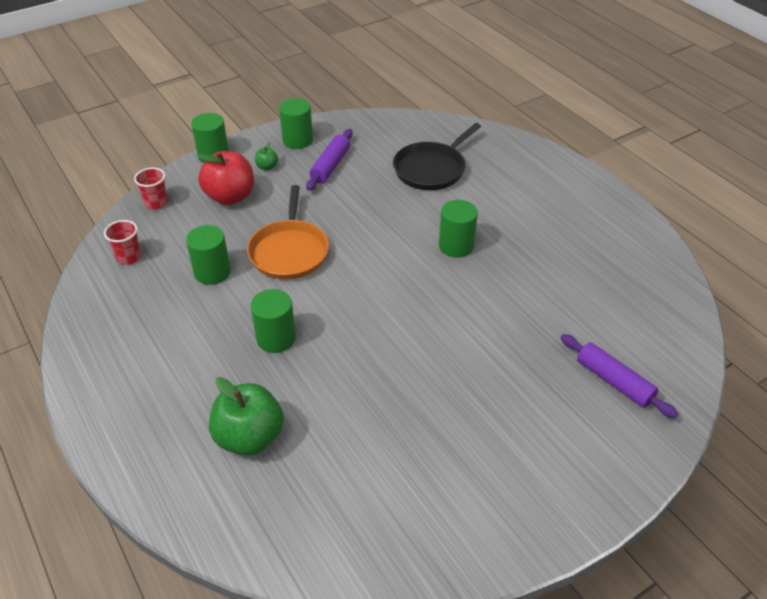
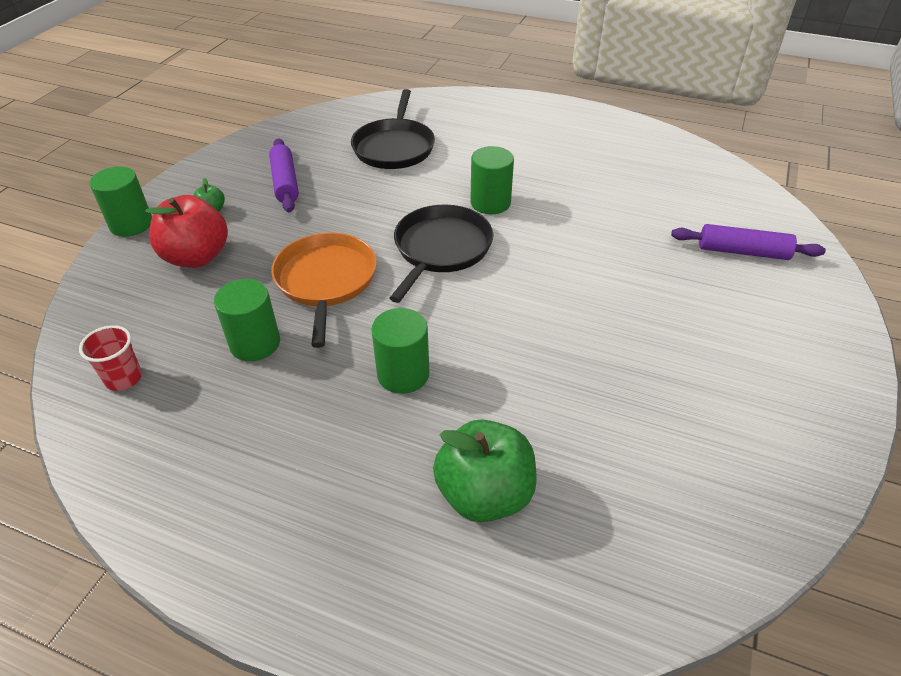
camera: 35 degrees left, 0 degrees up
(156, 203) = (103, 303): red cup -> none
(289, 251) = (325, 281): orange pan -> orange pan turned 150 degrees counterclockwise
(297, 140) = (222, 173): green cylinder -> none
(384, 265) = (441, 249): none -> black pan

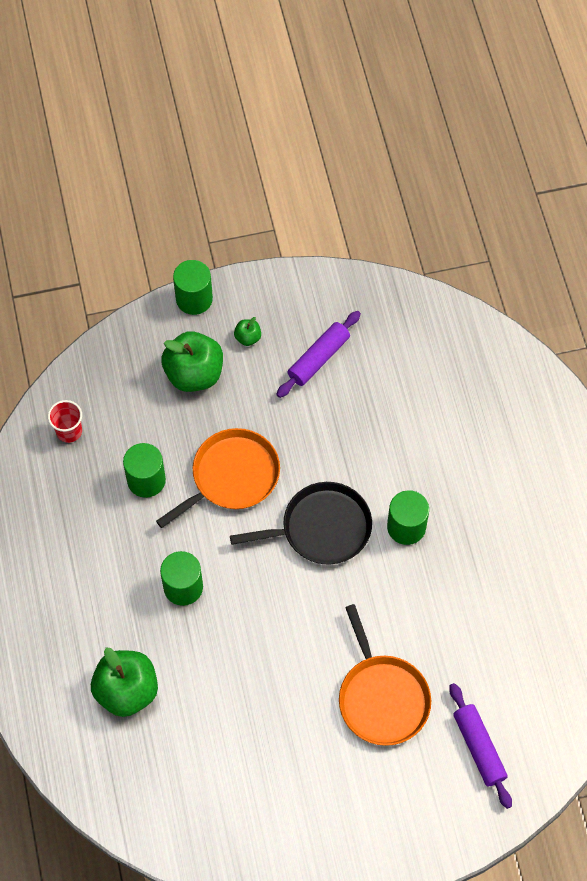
camera: 55 degrees right, 20 degrees up
(197, 257) = (194, 374): red apple -> green apple
(394, 147) = (430, 401): black pan -> none
(649, 287) = (382, 697): none -> orange pan

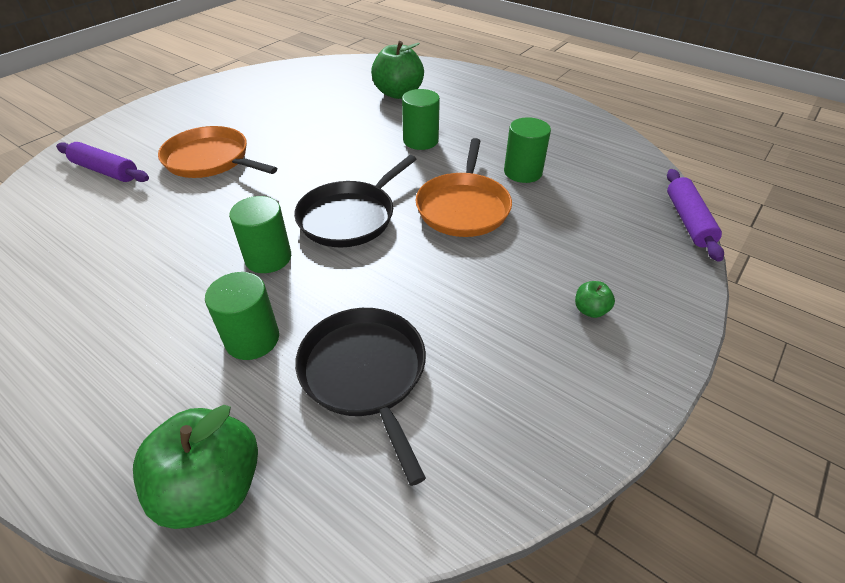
camera: 140 degrees right, 20 degrees down
(69, 431) = (615, 166): red cup -> none
(194, 299) = (685, 308): green cylinder -> green cylinder (252, 339)
(194, 374) = (590, 251): green apple -> green apple (212, 488)
(318, 358) = (500, 339): purple rolling pin -> purple rolling pin (688, 220)
(408, 392) = (365, 373): none -> black pan

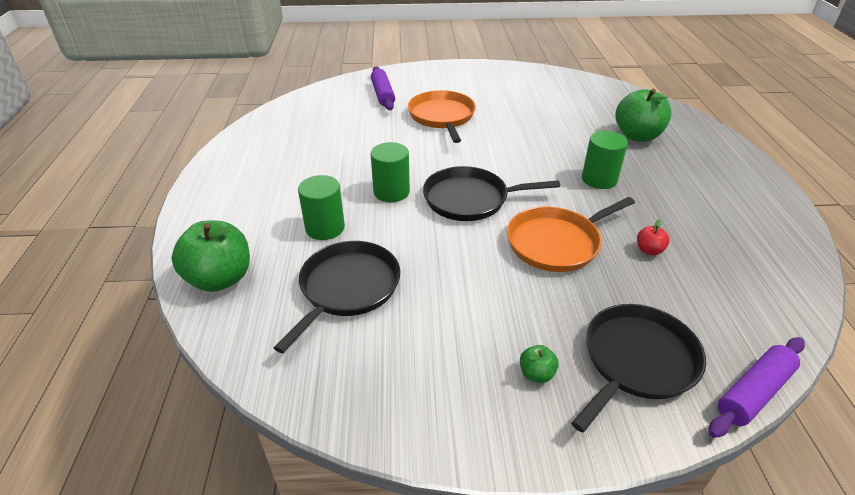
camera: 50 degrees right, 5 degrees down
(523, 172) = (649, 250): green cylinder -> red apple
(621, 251) = (636, 361): none -> black pan

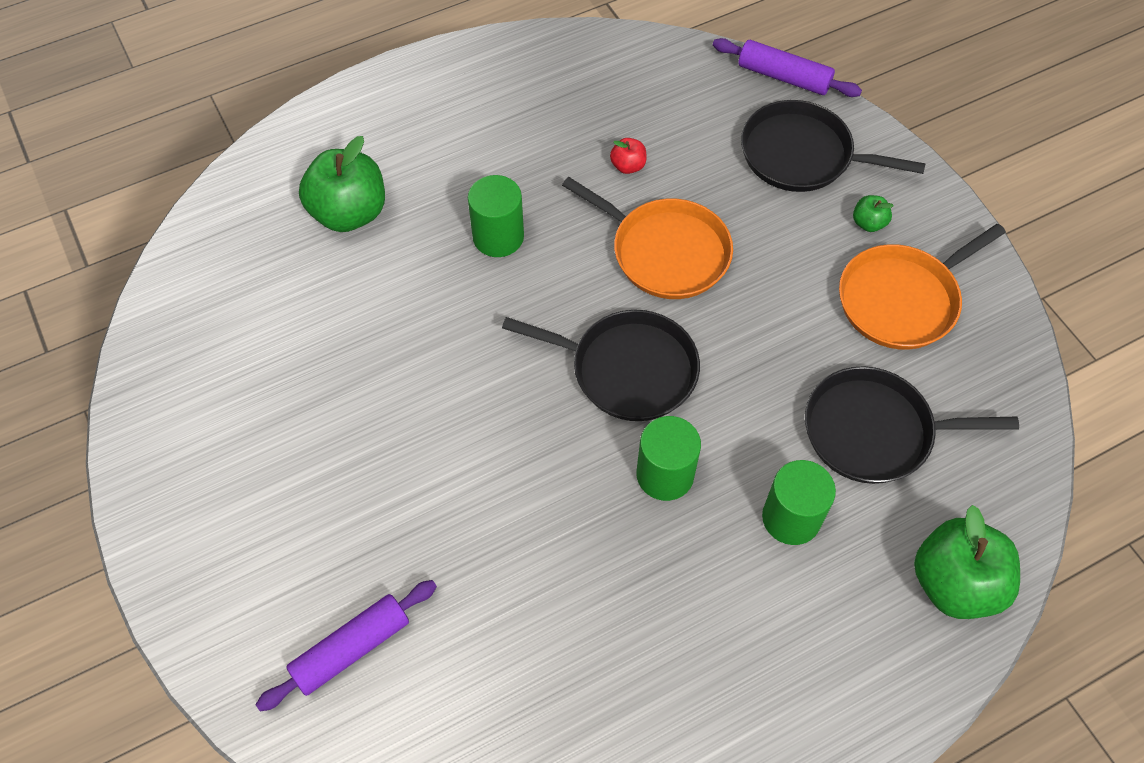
camera: 115 degrees left, 20 degrees up
(442, 117) = (401, 500): orange pan -> orange pan (902, 300)
(470, 199) = (627, 369): black pan -> black pan turned 45 degrees counterclockwise

